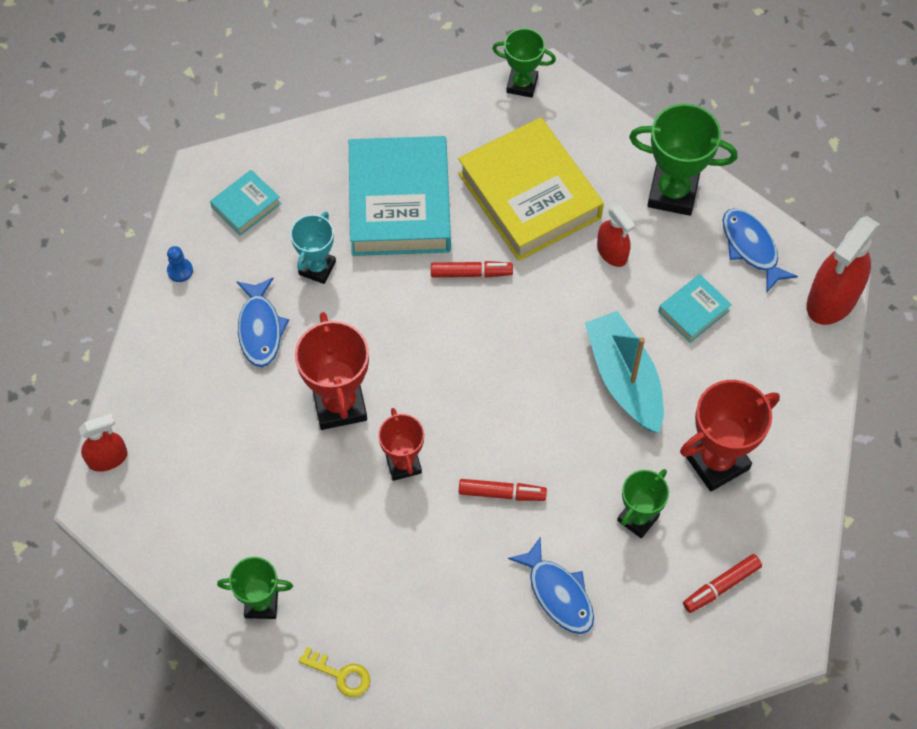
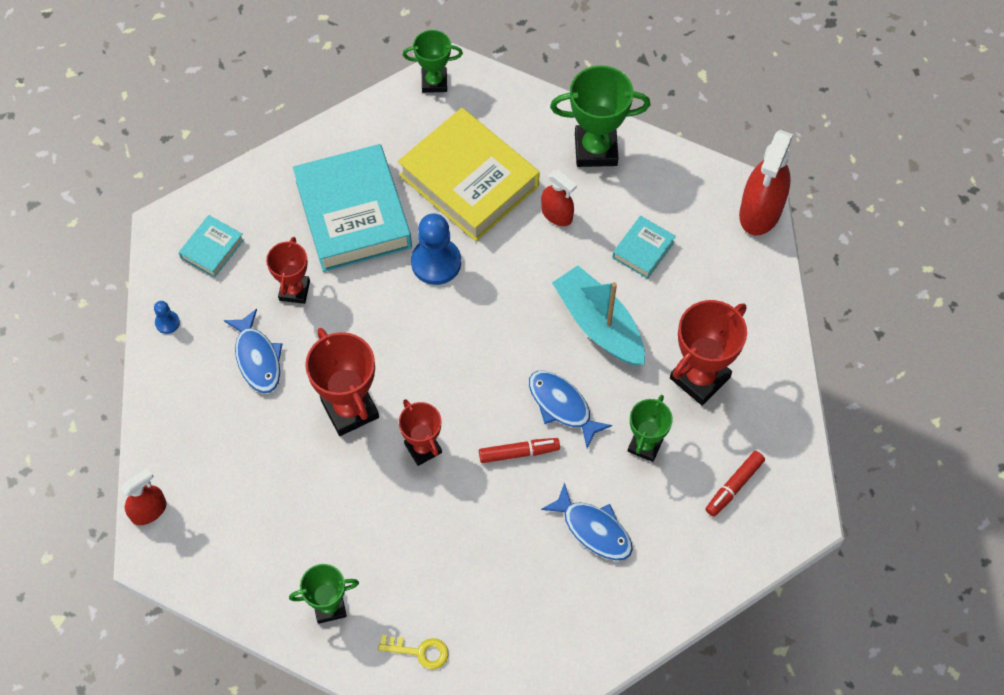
camera: 15 degrees left, 0 degrees up
(317, 268) = (294, 290): turquoise trophy -> red trophy
(471, 273) = (436, 262): red marker -> blue pawn
(751, 247) = (678, 182): blue fish -> blue fish (562, 406)

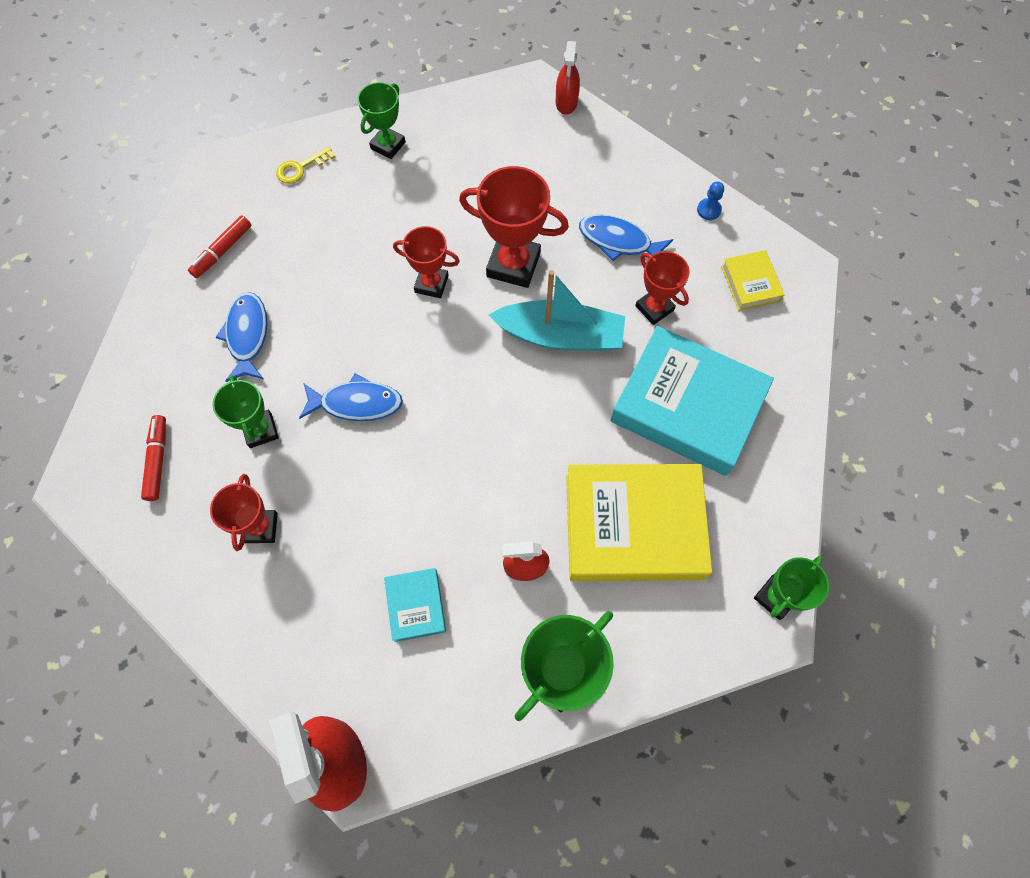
camera: 135 degrees right, 5 degrees up
(212, 249) = (750, 284): turquoise book -> yellow book
(436, 262) = (577, 427): blue pawn -> none
(519, 453) = (356, 340): red marker -> red marker (222, 251)
(593, 529) = (247, 335): blue fish -> blue fish turned 90 degrees clockwise
(599, 324) = (390, 497): turquoise boat -> turquoise boat (560, 335)
(699, 378) = (261, 528): red trophy -> red trophy, size x0.62

